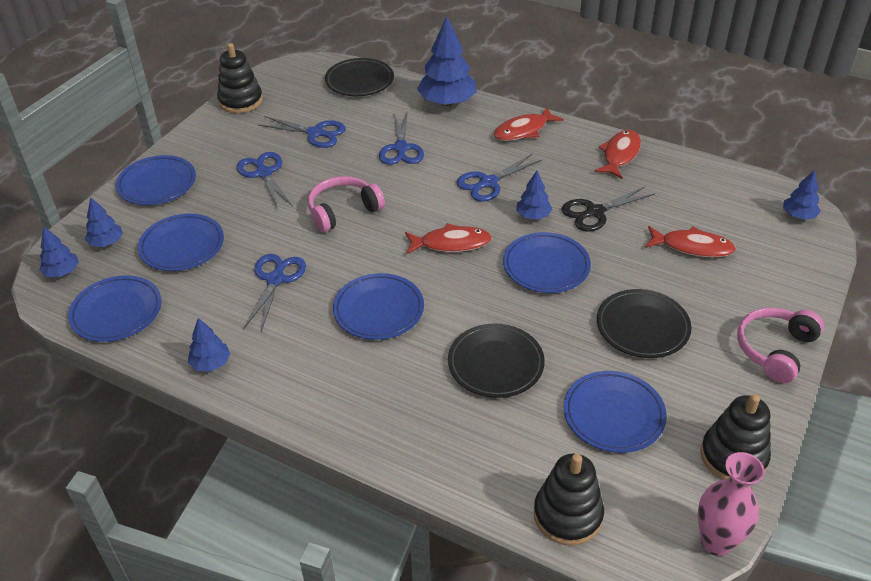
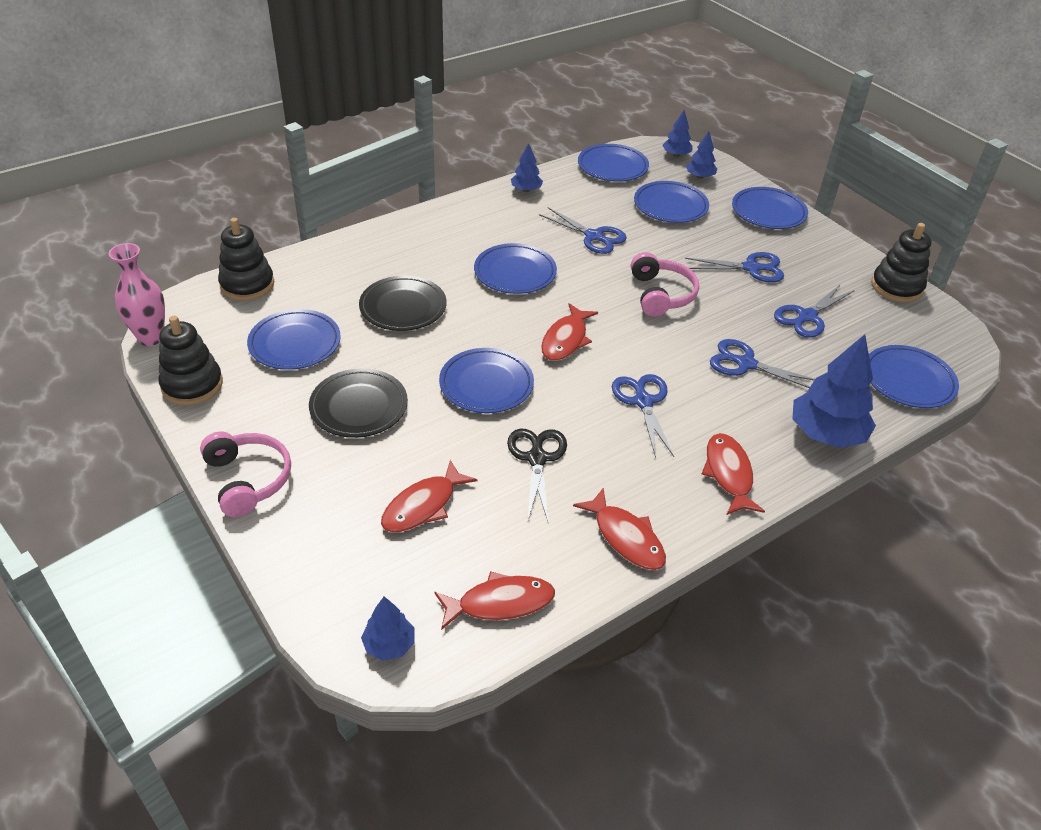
camera: 115 degrees right, 0 degrees up
(359, 81) = (908, 380): black plate -> blue plate
(533, 216) = (566, 409): blue tree -> none
(721, 185) = (500, 603): none -> red fish

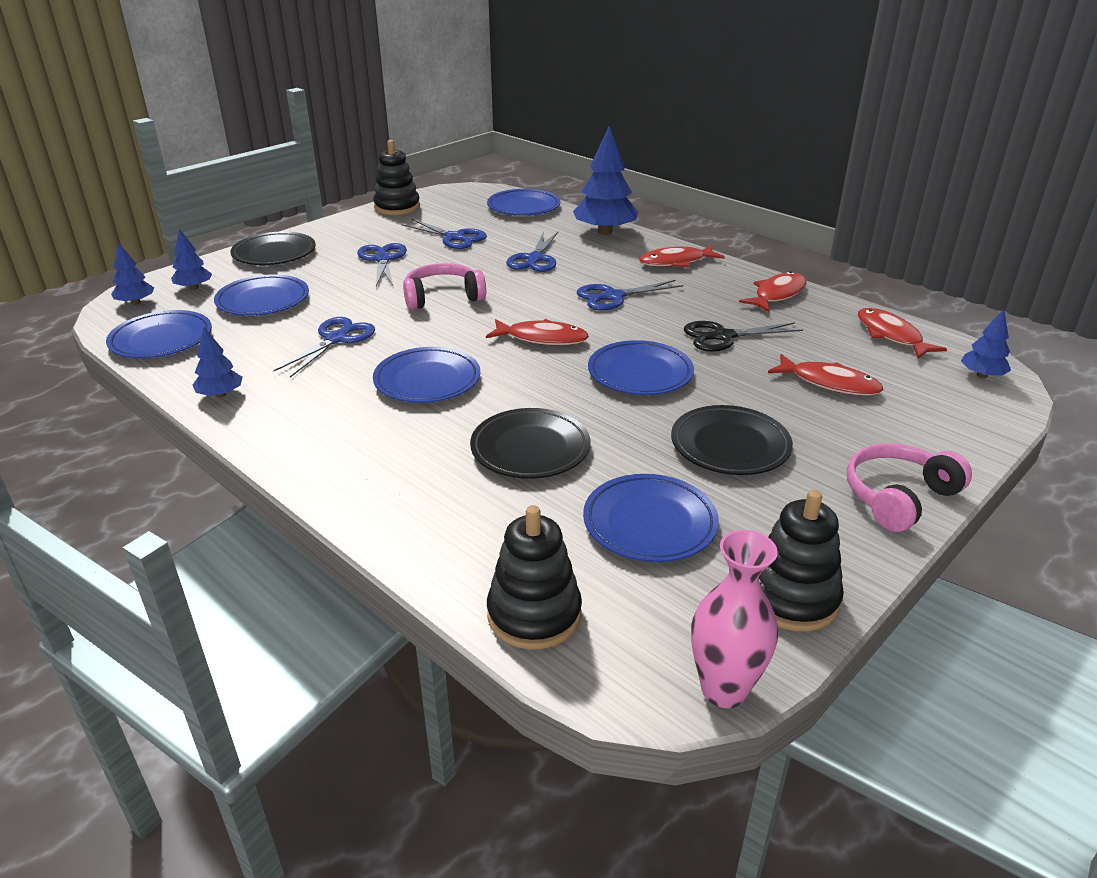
camera: 100 degrees left, 10 degrees down
(768, 212) = (274, 253): blue plate -> black plate

